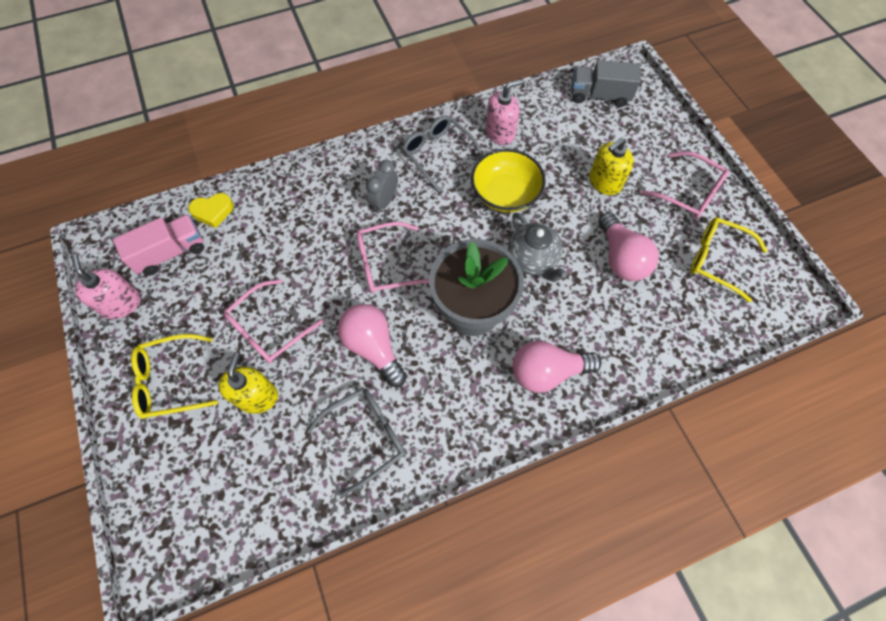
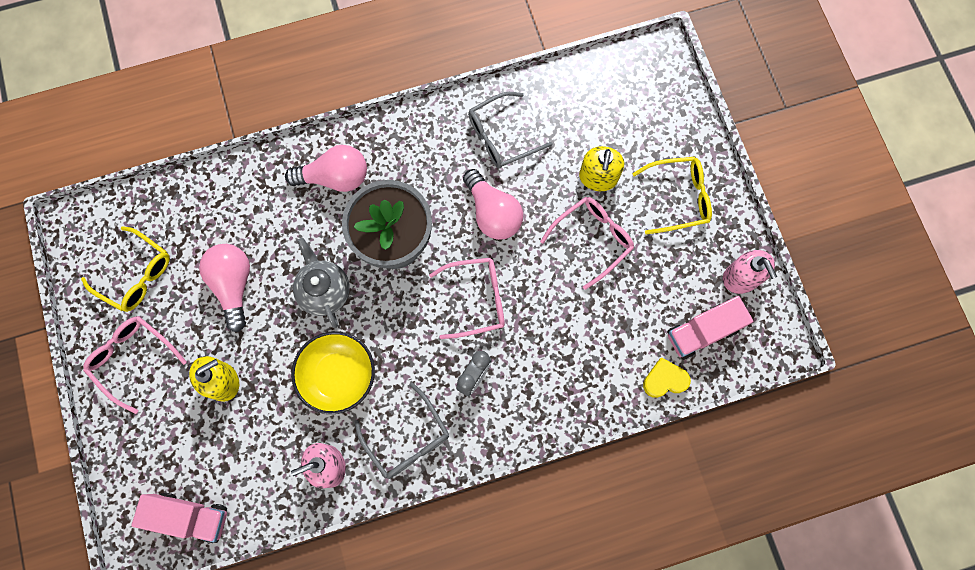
camera: 175 degrees left, 10 degrees up
(599, 95) = (190, 516): grey truck -> pink truck

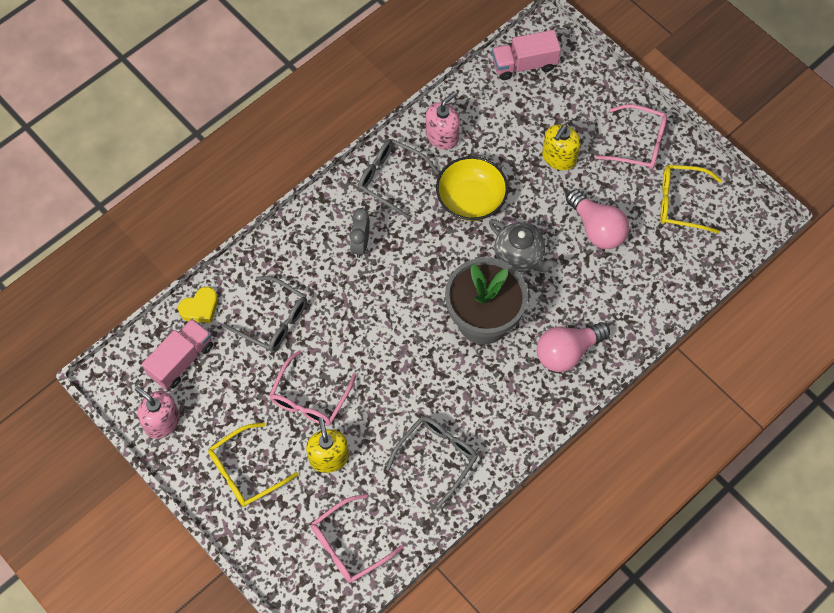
camera: 155 degrees right, 10 degrees down
(476, 299) = (388, 304): pink glasses -> pink glasses (349, 545)
(492, 213) = (410, 382): pink light bulb -> none
(596, 333) = (273, 320): none -> grey glasses

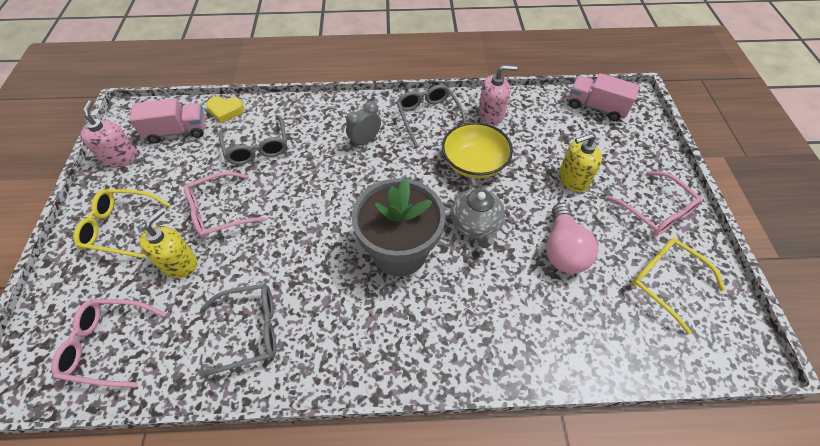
camera: 40 degrees right, 10 degrees down
(567, 352) = (446, 331): pink light bulb -> none

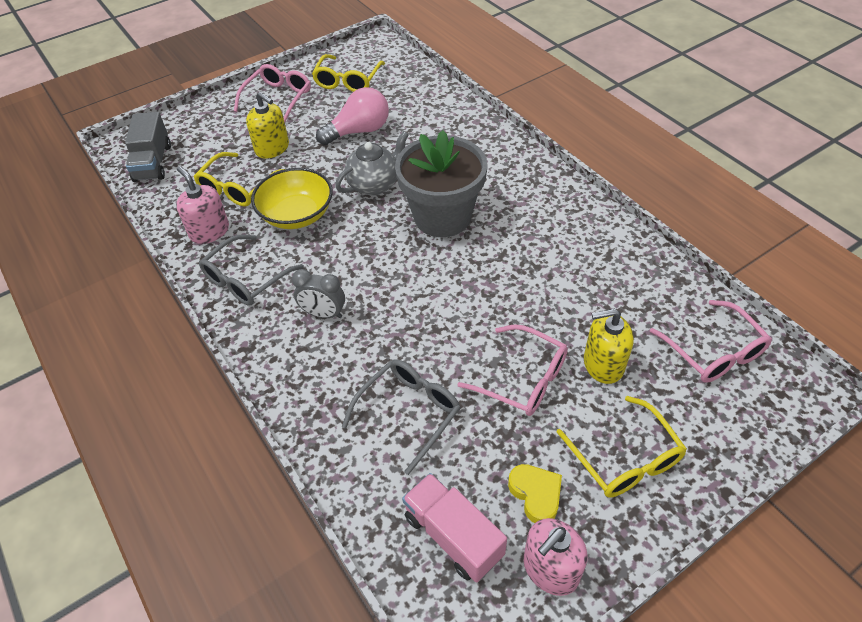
camera: 120 degrees left, 5 degrees down
(225, 111) = (373, 505): yellow heart -> yellow heart (536, 494)
(250, 331) = (600, 265): grey glasses -> none
(532, 142) = (238, 187): none -> yellow glasses
(596, 107) = (153, 163): pink truck -> grey truck

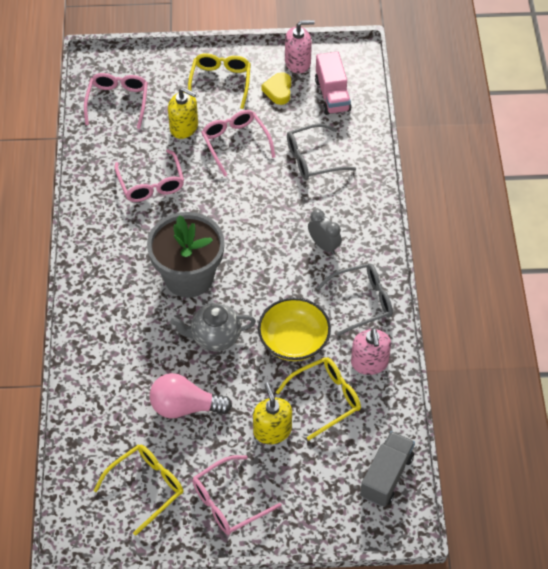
camera: 150 degrees left, 5 degrees up
(568, 279) = (151, 184): none -> pink glasses

